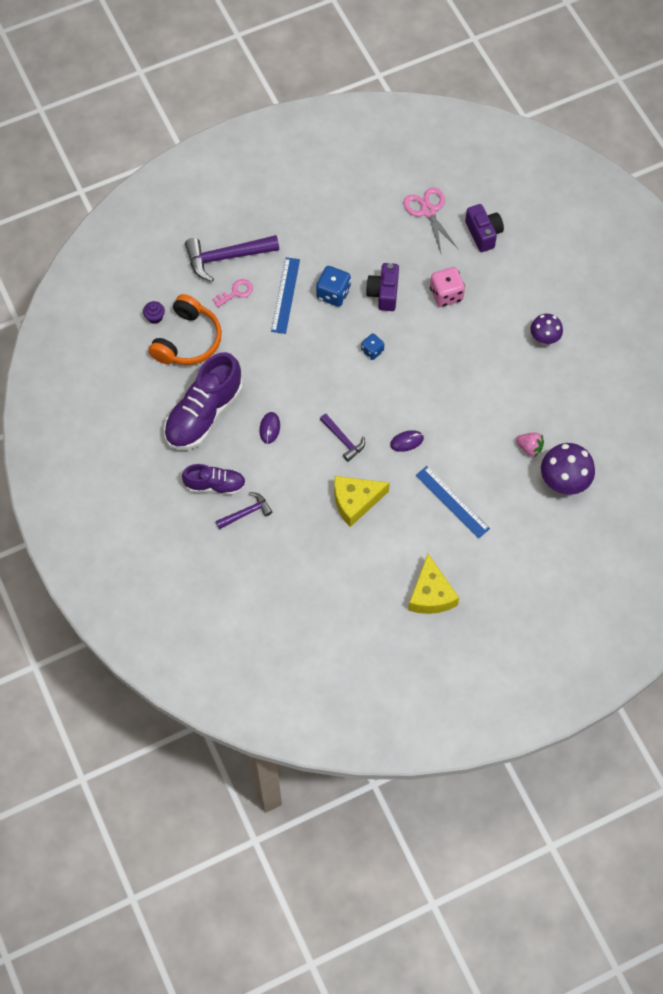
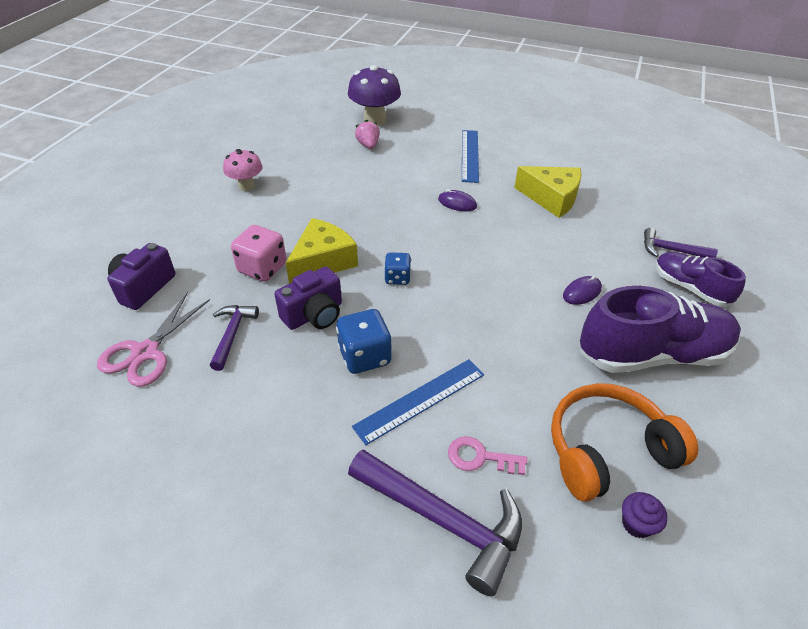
camera: 135 degrees left, 20 degrees down
(343, 440) = (513, 238): purple hammer -> purple hammer (232, 334)
(431, 594) = (550, 129): yellow cheese -> yellow cheese (323, 261)
(544, 338) = (246, 186): purple mushroom -> pink mushroom

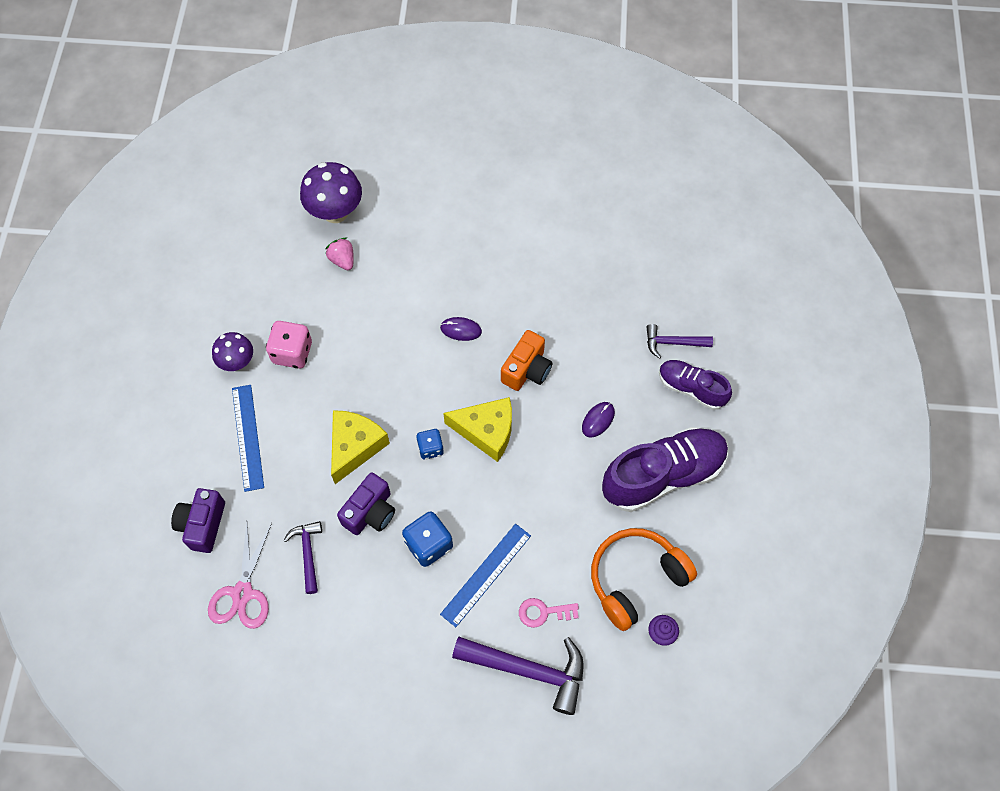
camera: 15 degrees left, 20 degrees up
(246, 186) = (237, 362): pink mushroom -> purple mushroom
(262, 268) = (302, 471): pink dice -> pink dice (292, 353)
(470, 155) = (457, 248): blue ruler -> blue ruler (248, 437)
(514, 241) = (527, 370): none -> orange camera
(551, 198) = (553, 297): yellow cheese -> yellow cheese (486, 431)

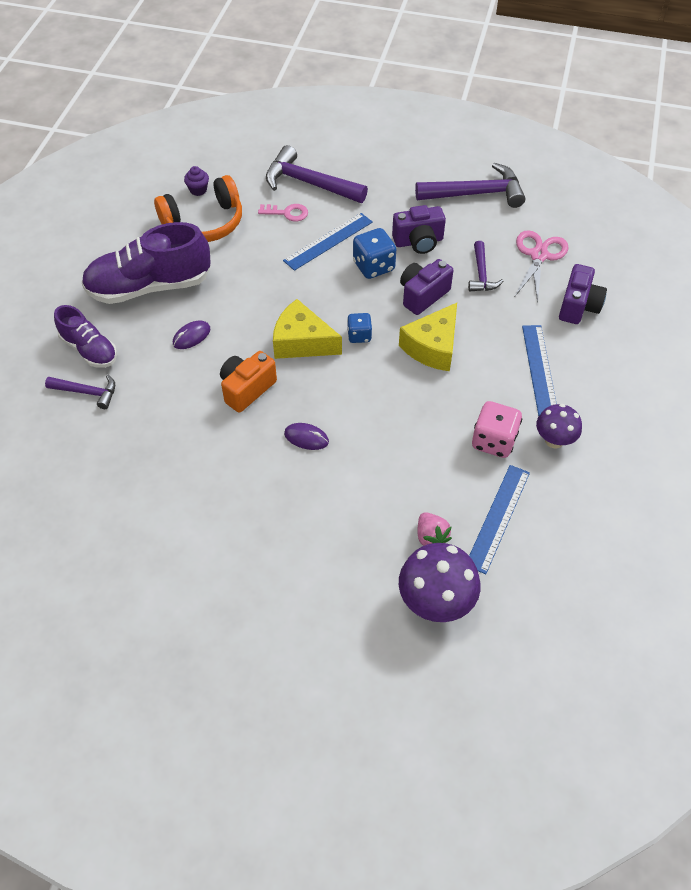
camera: 170 degrees left, 10 degrees down
(288, 284) = (498, 517): none -> blue ruler
(317, 688) = (476, 193): none -> purple hammer
(382, 592) = (418, 241): none -> purple camera

